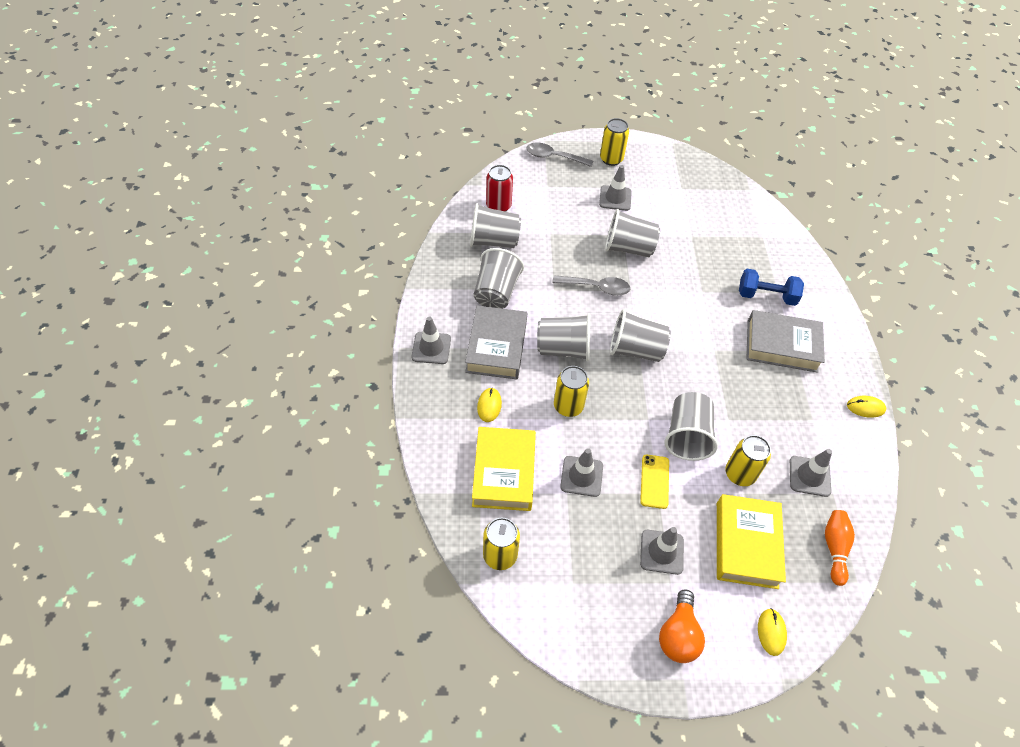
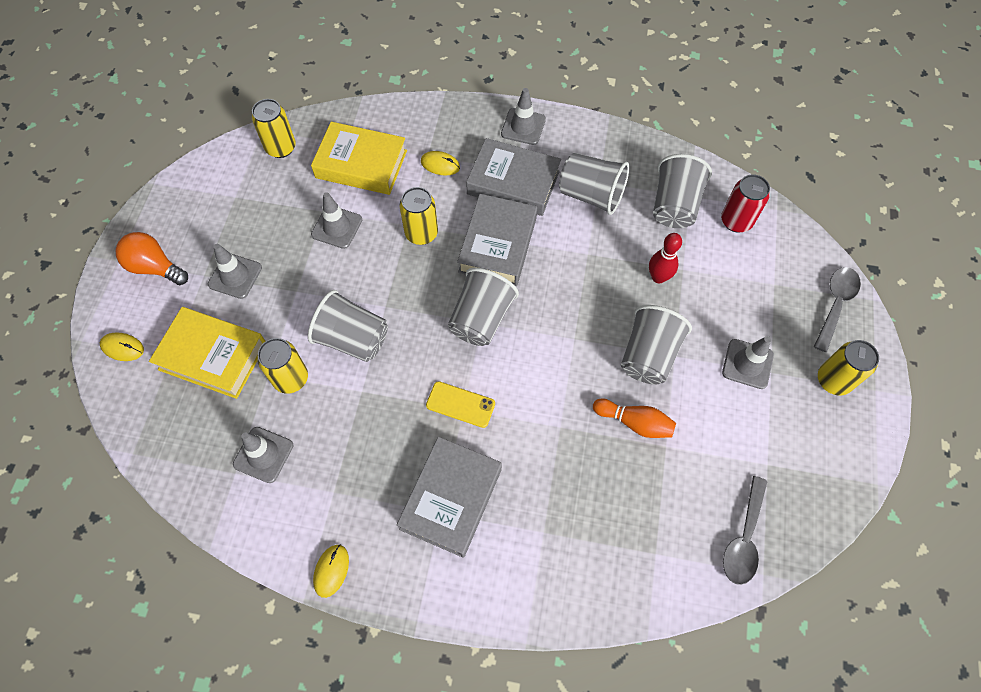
camera: 105 degrees right, 10 degrees up
(562, 247) = (658, 277): none -> red bowling pin
(563, 349) = (498, 245): grey cup -> grey book
(596, 287) = (584, 300): grey spoon -> grey spoon (744, 538)
(654, 481) = (310, 291): yellow phone -> yellow phone (460, 404)
(766, 296) = (539, 511): blue dumbbell -> none
(834, 548) = (174, 445): orange bowling pin -> orange bowling pin (634, 422)

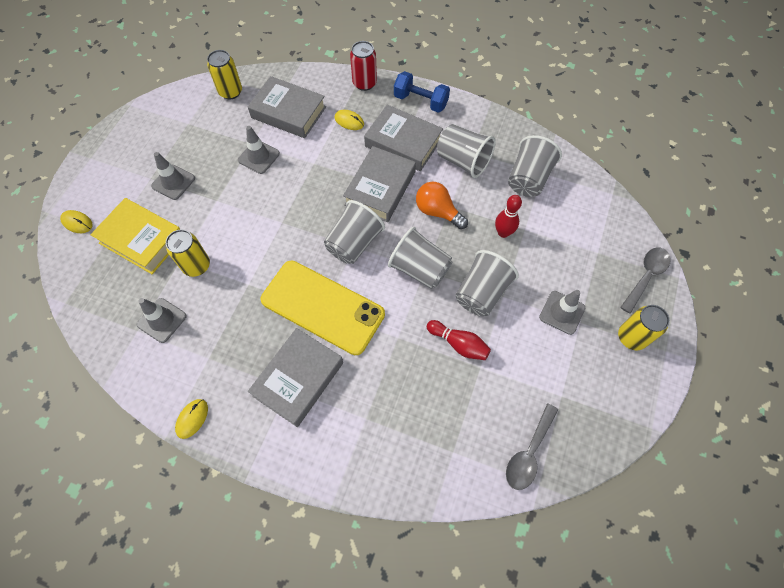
camera: 10 degrees right, 0 degrees up
(155, 267) = (116, 167): orange light bulb -> orange light bulb (437, 212)
(353, 339) = (251, 243): grey cup -> grey cup (419, 269)
(361, 164) = (288, 112): yellow book -> grey book
(421, 233) = (322, 171): yellow can -> none
(460, 404) = (322, 307): yellow phone -> yellow phone, size x2.26
(523, 127) = (420, 101): grey traffic cone -> blue dumbbell
(634, 422) = (459, 344): orange bowling pin -> red bowling pin
(736, 221) = (576, 198): red can -> red can (364, 83)

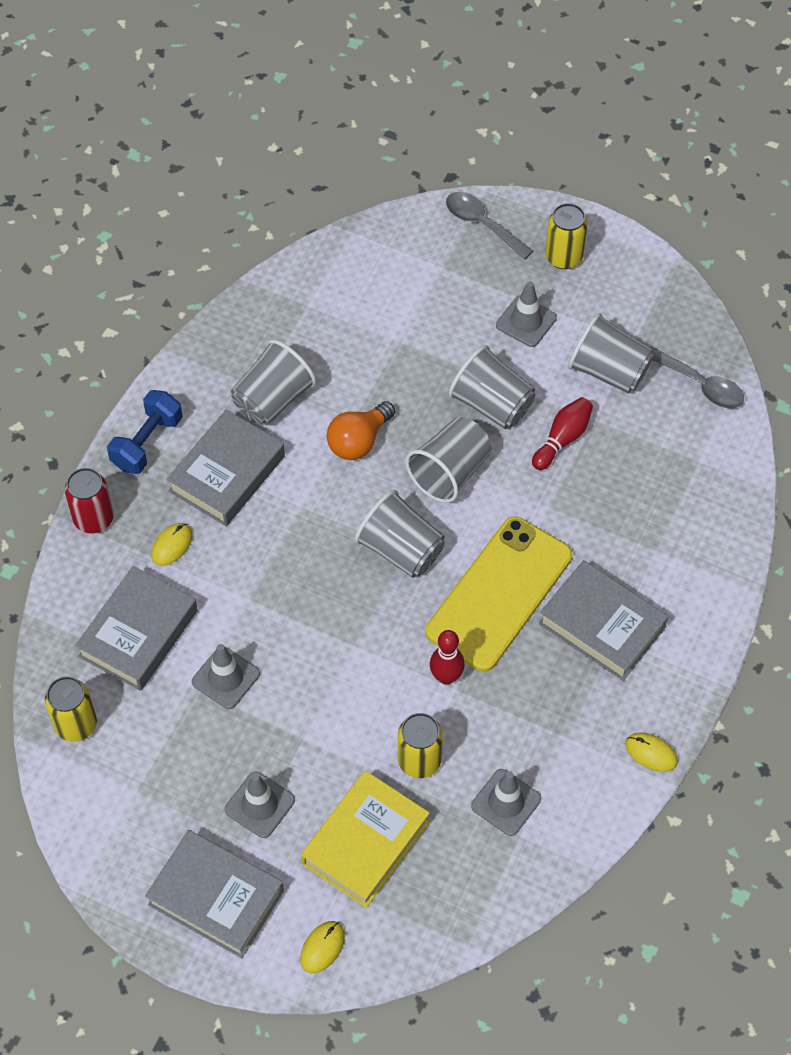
camera: 85 degrees left, 5 degrees down
(380, 188) = (309, 510): grey book -> grey book (216, 897)
(503, 232) = (401, 367): red bowling pin -> red bowling pin (446, 676)
(528, 179) = (316, 324): grey cup -> grey cup (608, 371)

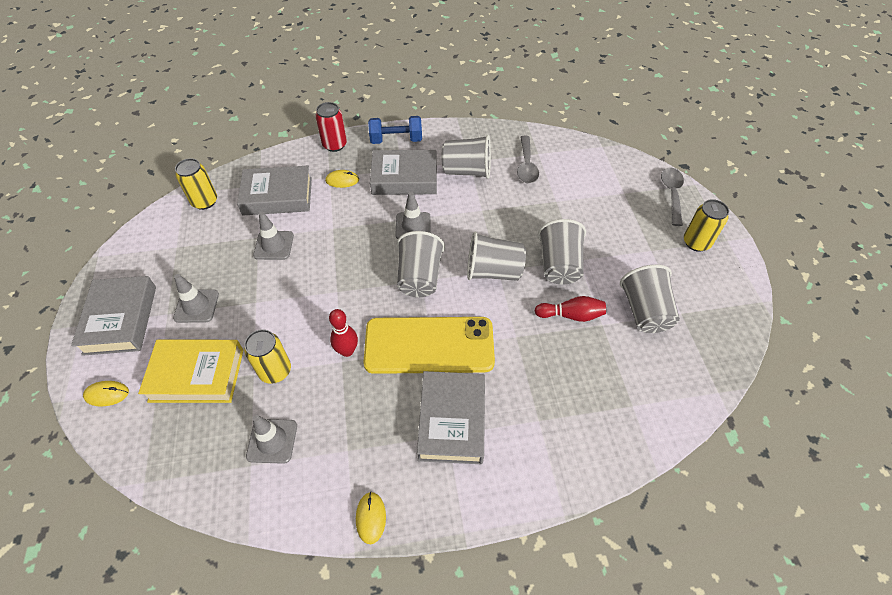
camera: 55 degrees right, 5 degrees down
(359, 441) = (475, 219): orange light bulb -> none
(526, 321) = (632, 250): grey traffic cone -> grey traffic cone (413, 226)
(701, 385) = (691, 371): grey spoon -> grey spoon (526, 166)

